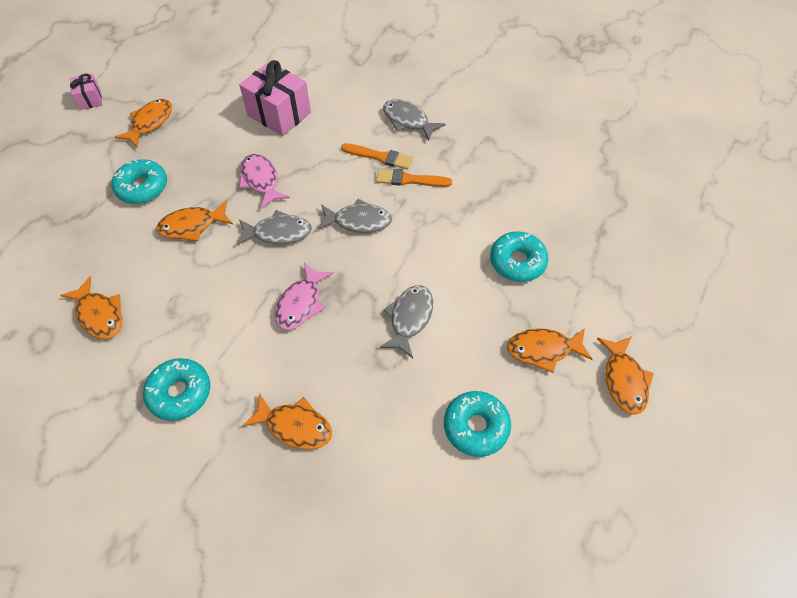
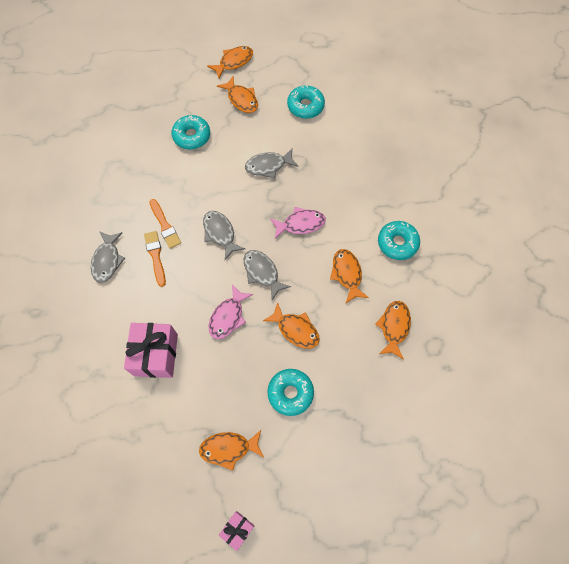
camera: 125 degrees left, 10 degrees up
(294, 426) = (368, 178): orange fish -> orange fish (347, 274)

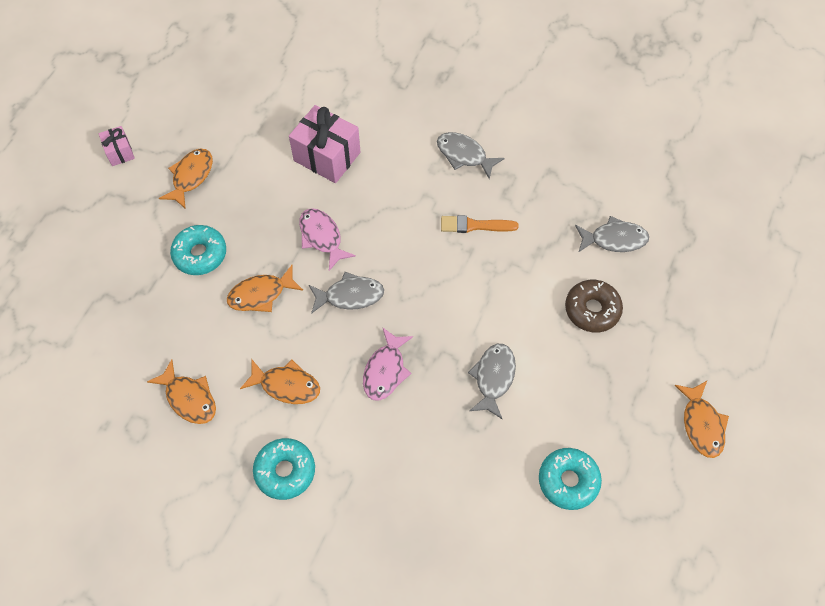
camera: 120 degrees right, 5 degrees down
(155, 256) = (441, 201): orange brush -> none
(192, 136) = (592, 310): turquoise donut -> brown donut
(220, 233) = (429, 277): grey fish -> grey fish (614, 239)
(241, 99) = (624, 400): orange fish -> none

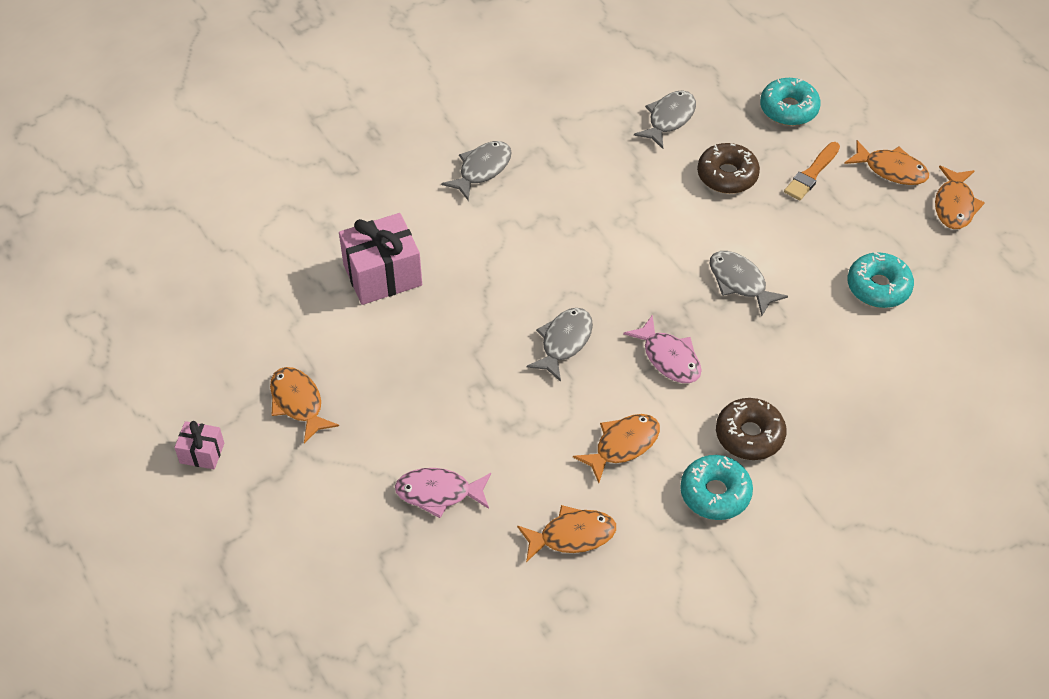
camera: 55 degrees left, 10 degrees down
(200, 254) = (406, 443): turquoise donut -> turquoise donut (788, 109)
(261, 294) = (500, 414): orange fish -> orange fish (954, 205)
(322, 237) = (477, 329): pink fish -> pink fish (439, 493)
(353, 465) = (749, 435): none -> brown donut
(464, 155) = (482, 169): grey fish -> grey fish turned 150 degrees clockwise
(474, 225) = (568, 206): orange brush -> orange brush (811, 174)

